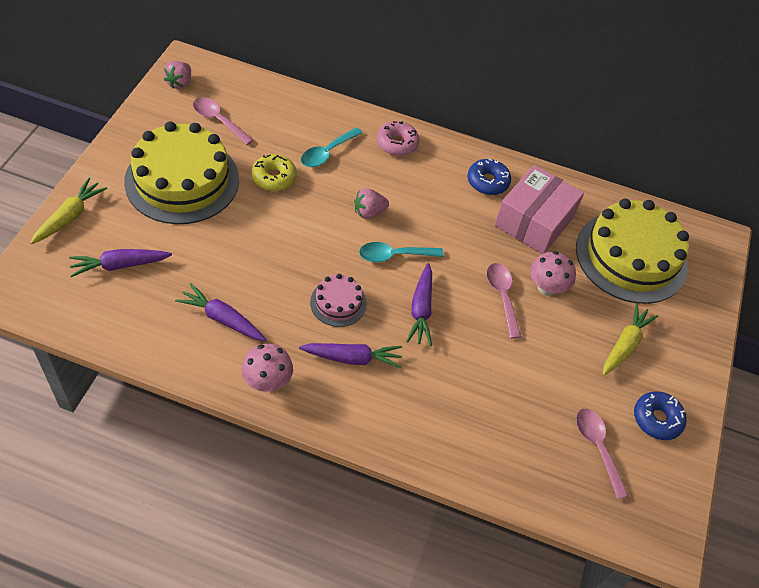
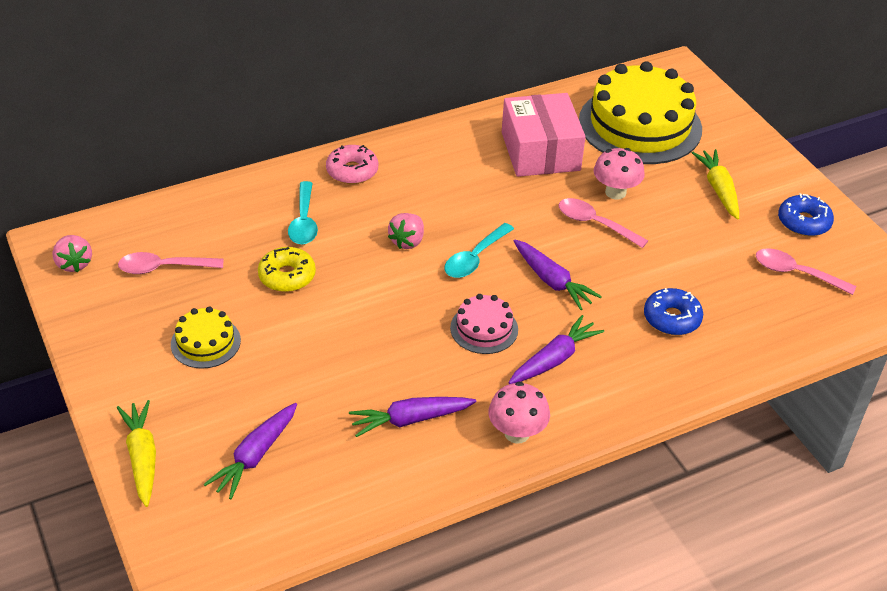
camera: 40 degrees left, 10 degrees down
(182, 180) = (205, 342): yellow cake -> yellow cake, size x0.46
(487, 182) = (465, 148): blue donut -> blue donut (672, 318)

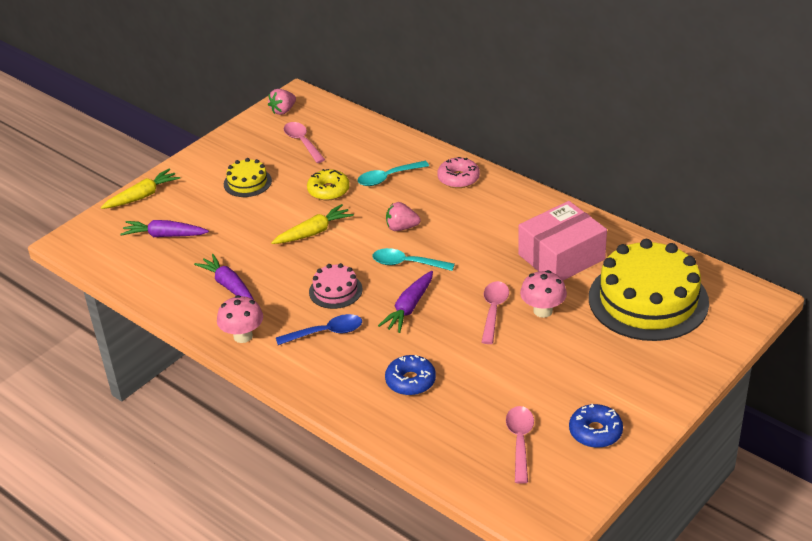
camera: 70 degrees right, 5 degrees down
(554, 359) = (326, 333): purple carrot -> blue spoon
(718, 189) = (597, 368): yellow carrot -> yellow carrot (313, 232)

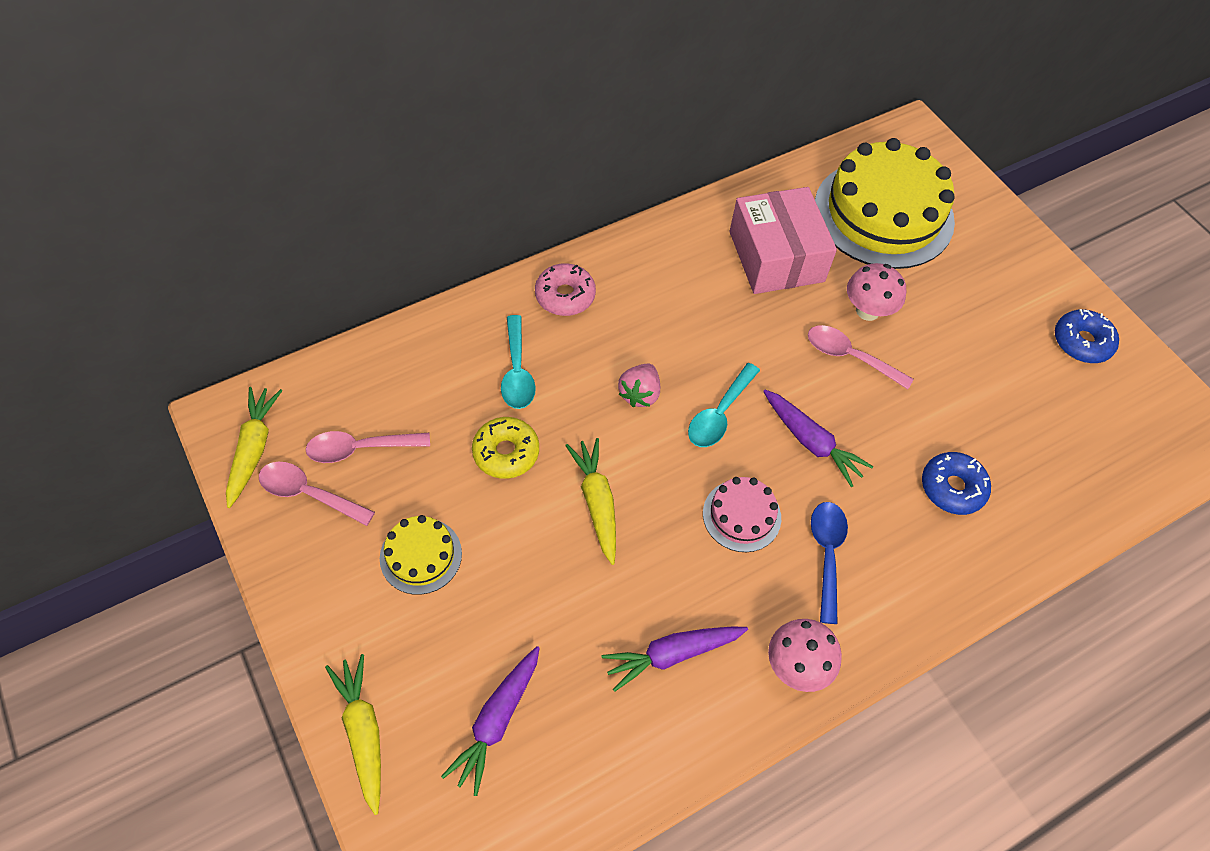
camera: 75 degrees left, 20 degrees up
(283, 111) = (253, 448): pink strawberry -> yellow carrot
(520, 441) = (1082, 415): pink spoon -> pink spoon (309, 494)

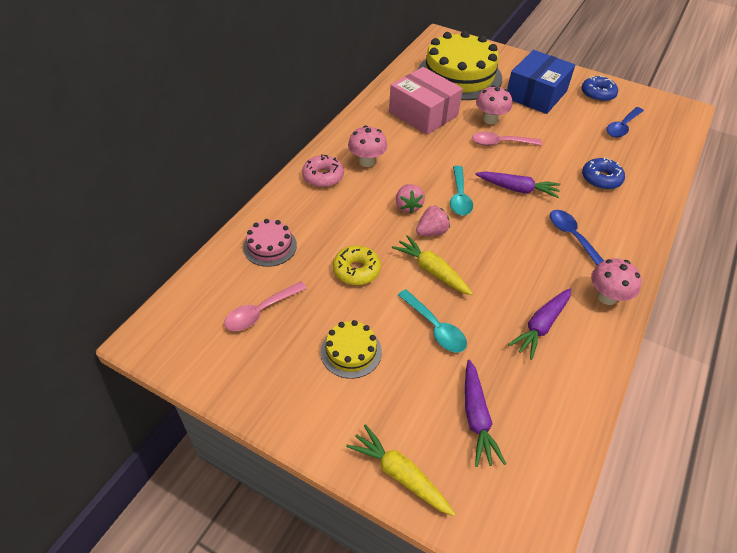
camera: 30 degrees left, 10 degrees down
(253, 448) = (184, 347): yellow carrot -> none
(309, 494) = (246, 354): pink spoon -> none
(517, 371) = (327, 226): turquoise spoon -> turquoise spoon (435, 327)
(638, 299) = (367, 161): none -> pink mushroom
(640, 447) = (431, 232): none -> pink strawberry
(741, 515) = (514, 239): pink cake -> pink cake (270, 246)
(977, 299) = (536, 94): none -> blue box
(1069, 418) = (622, 127): none -> blue spoon

